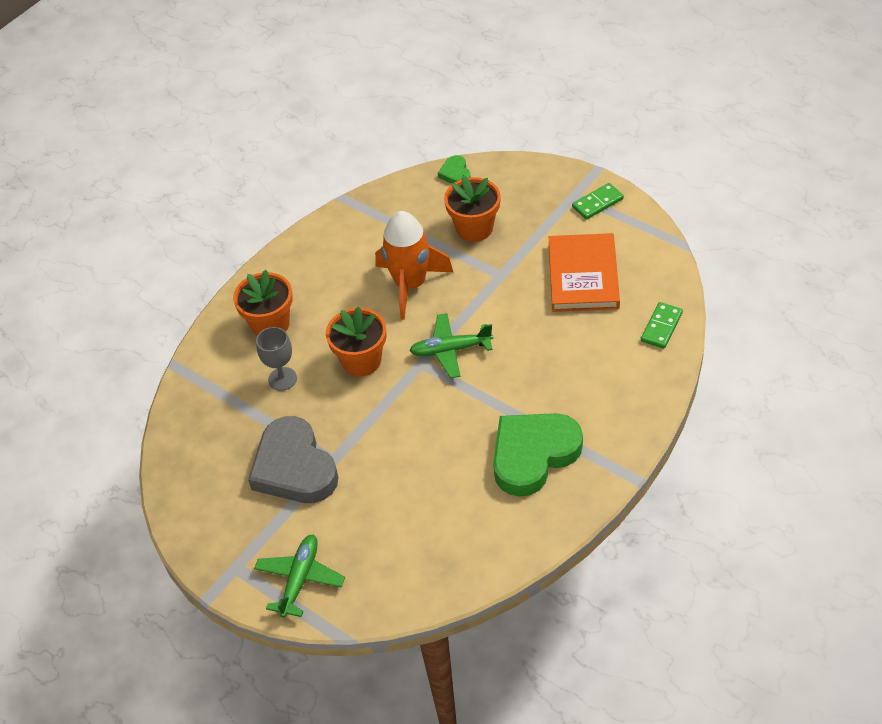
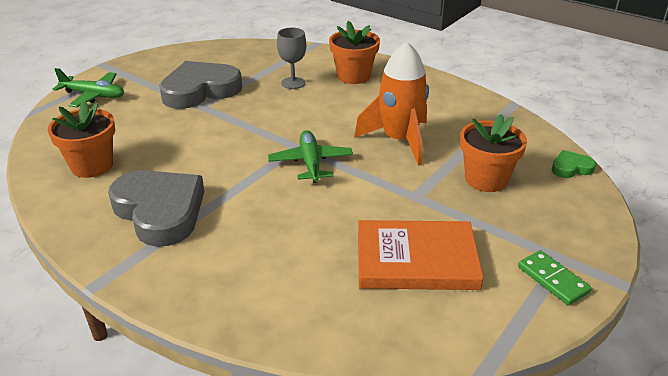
camera: 85 degrees right, 15 degrees down
(361, 361) = (306, 116): orange flower pot -> orange flower pot (92, 166)
(533, 455) = (160, 211): green heart -> grey heart
(661, 327) = (323, 328): green domino -> none

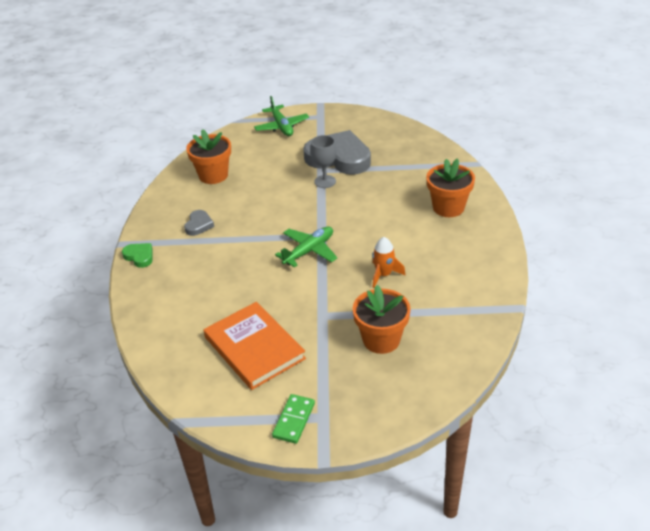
camera: 55 degrees right, 5 degrees up
(160, 211) = (199, 225): grey heart -> grey heart, size x0.45
(293, 83) = (400, 187): grey goblet -> grey goblet (325, 181)
(399, 140) = (383, 275): orange rocket -> orange rocket, size x0.53
(571, 168) = (451, 379): green heart -> green heart (139, 256)

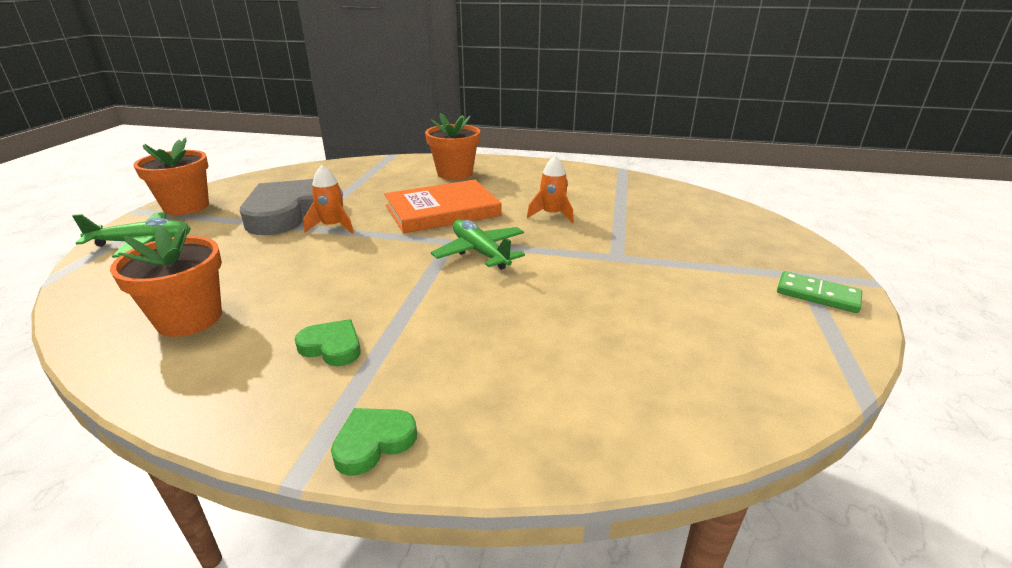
camera: 80 degrees left, 10 degrees down
(199, 225) = (332, 347): grey heart -> green heart
(254, 348) = (680, 313): orange book -> orange book (442, 210)
(325, 181) = (333, 226): grey goblet -> orange rocket
(381, 340) = (664, 228): orange flower pot -> orange flower pot (186, 207)

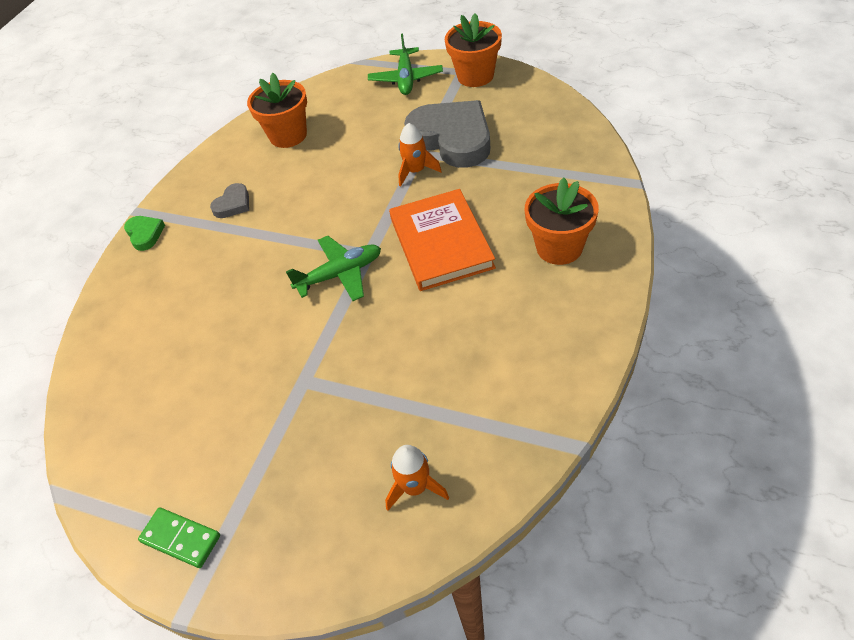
camera: 105 degrees right, 20 degrees up
(332, 347) = (233, 204): green heart -> grey heart
(552, 215) = (415, 336): orange rocket -> orange rocket (415, 487)
(817, 295) = (180, 539): green domino -> green domino turned 75 degrees clockwise

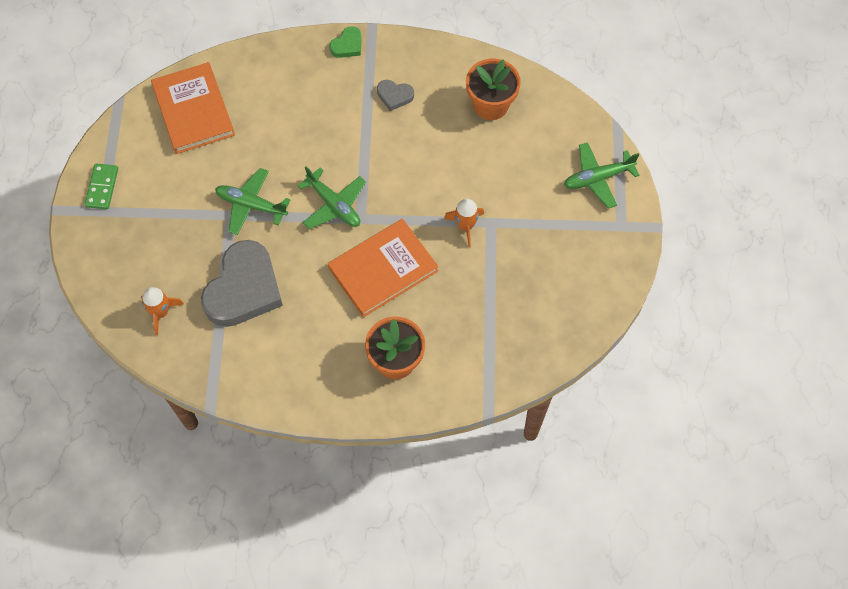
camera: 65 degrees right, 15 degrees up
(130, 400) = (193, 110): none -> orange book
(300, 356) = (251, 205): none -> green plane
(452, 138) = (516, 244): grey heart -> grey heart (244, 289)
(475, 76) = (616, 240): orange flower pot -> none

